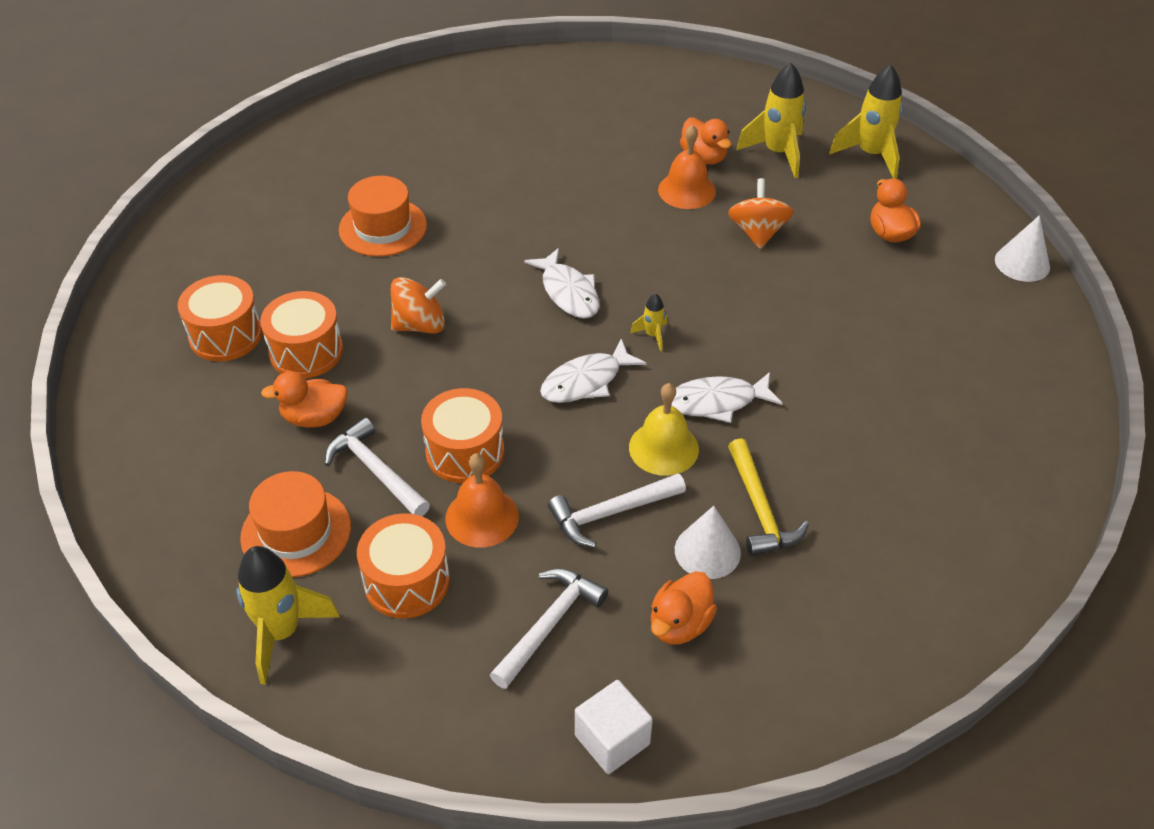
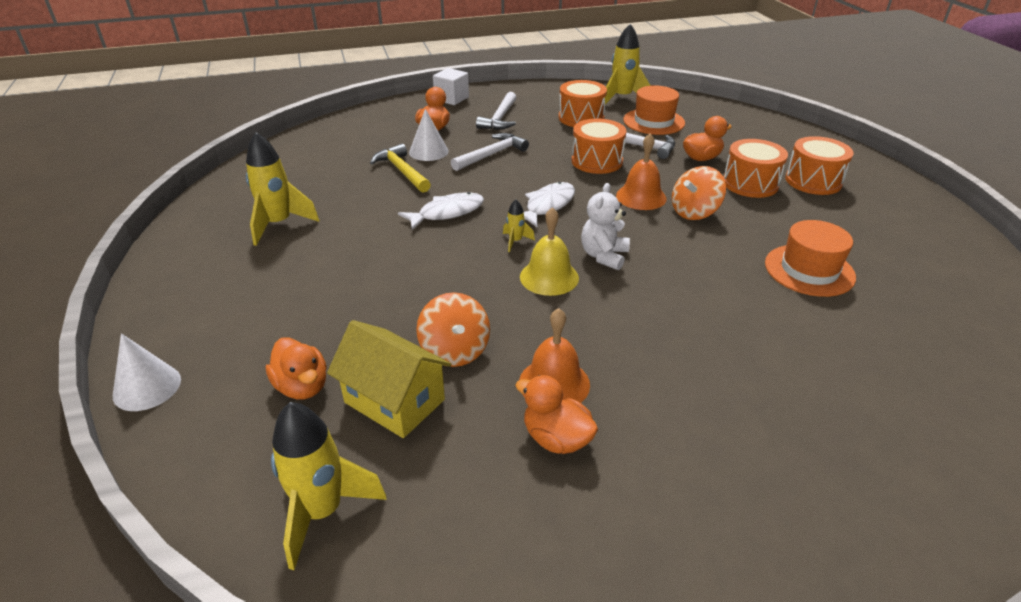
camera: 160 degrees right, 10 degrees down
(482, 517) = (563, 141): orange bell -> orange bell (641, 197)
(568, 292) = (604, 256): white fish -> white teddy bear
(663, 448) = (474, 185): yellow bell -> yellow bell (549, 277)
(777, 153) = (460, 475): yellow rocket -> yellow rocket (279, 224)
(816, 206) = (394, 401): none -> yellow house

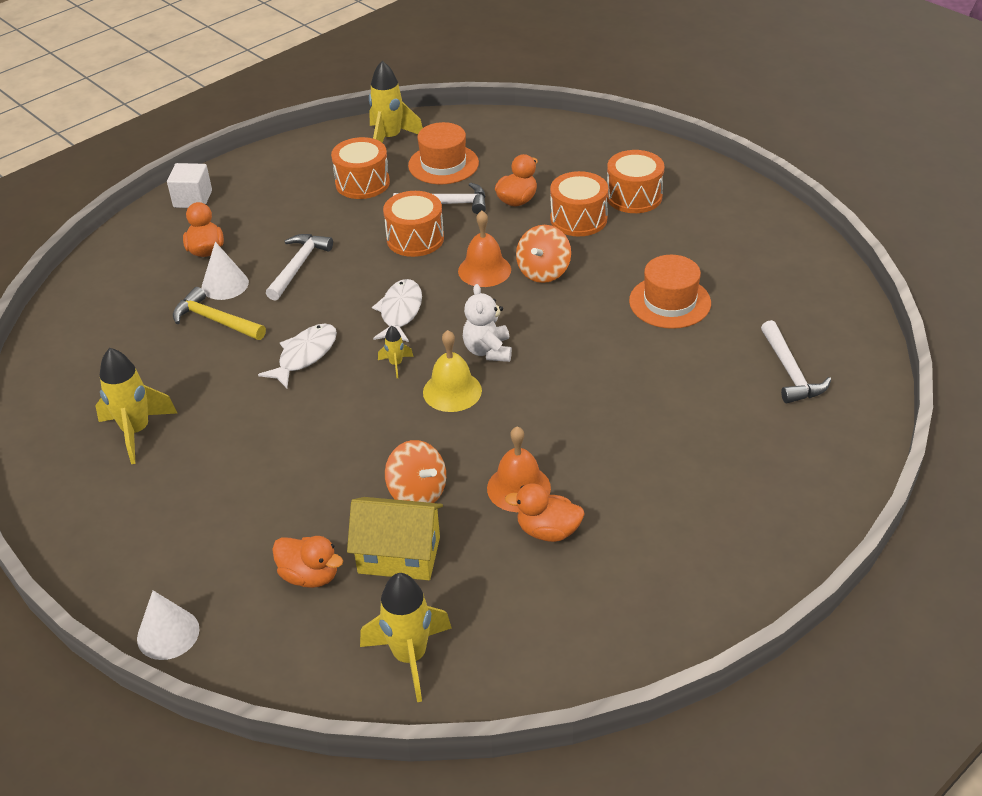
camera: 25 degrees left, 5 degrees up
(500, 118) = (272, 212): white hammer -> white hammer (790, 372)

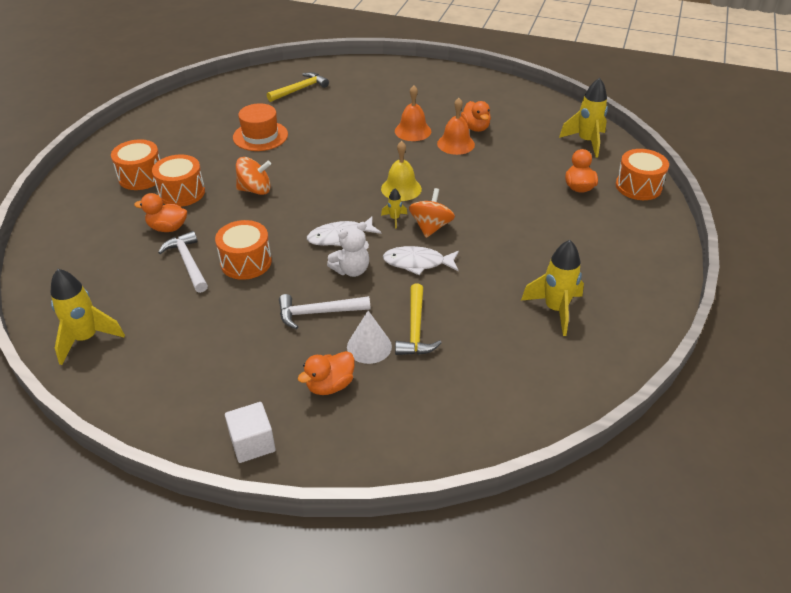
camera: 120 degrees left, 0 degrees up
(168, 634) = (663, 218): white cone -> none
(362, 183) = (174, 326): orange drum -> orange drum (638, 186)
(399, 555) = (536, 165): yellow house -> none
(417, 493) = (490, 173): orange spinning top -> orange spinning top (431, 227)
(443, 164) = (124, 286): orange hat -> none
(484, 270) = (268, 215): orange bell -> orange bell (413, 131)
(488, 351) = (353, 187): white teddy bear -> white teddy bear (351, 270)
(790, 372) = (300, 89): white hammer -> yellow hammer

